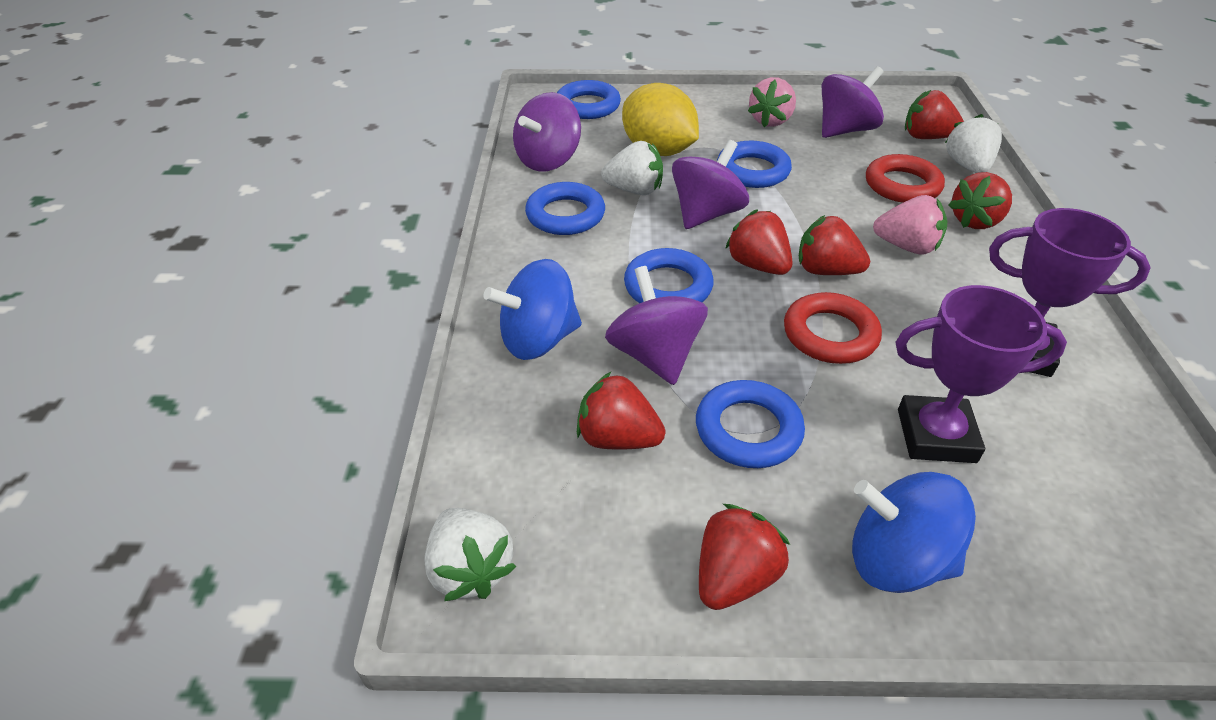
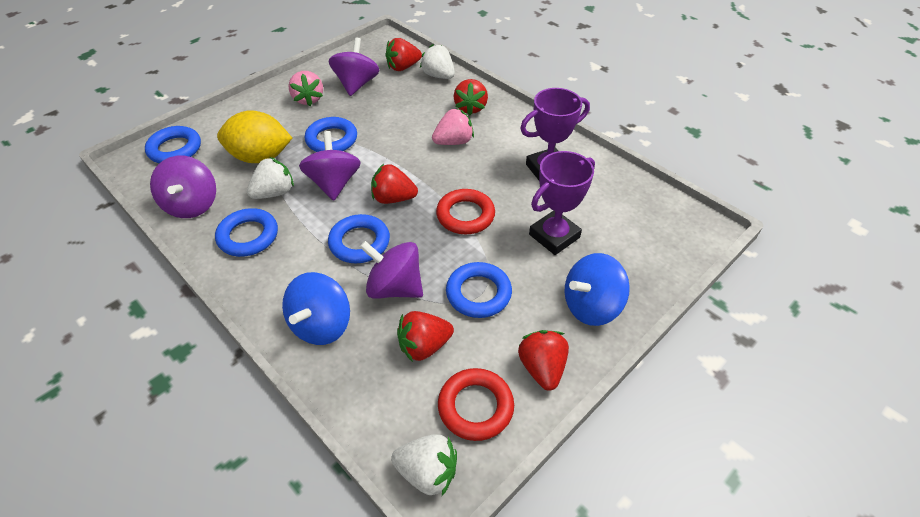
camera: 45 degrees left, 5 degrees up
(826, 270) = (429, 180): red strawberry -> none
(902, 185) = (418, 105): red ring -> red ring (475, 407)

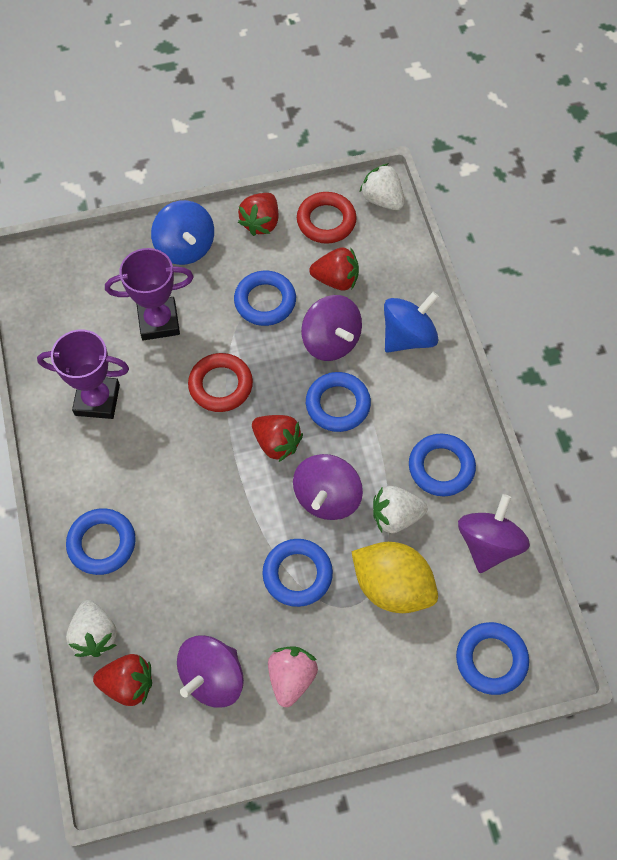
camera: 150 degrees left, 15 degrees up
(453, 142) = (162, 494): pink strawberry -> none
(470, 108) = (102, 543): red strawberry -> blue ring
(591, 306) = (185, 247): blue spinning top -> blue spinning top turned 60 degrees clockwise

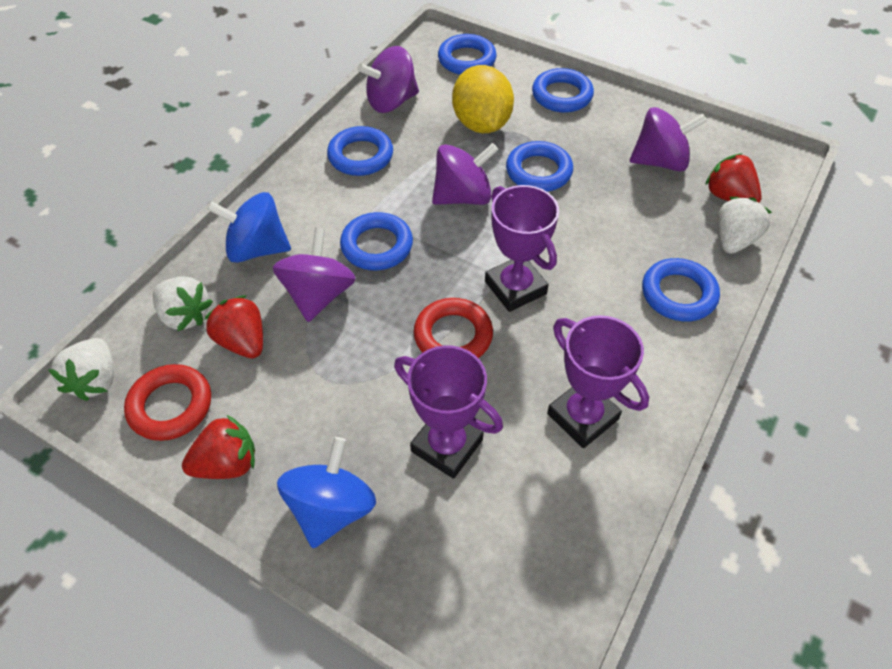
camera: 135 degrees left, 10 degrees down
(215, 452) = (515, 287): none -> purple trophy
(265, 301) = (326, 377): blue ring -> blue ring (562, 95)
(277, 443) = (457, 256): red strawberry -> none
(291, 678) = (603, 128): pink strawberry -> none
(395, 516) = (429, 154): white strawberry -> white strawberry (185, 315)

